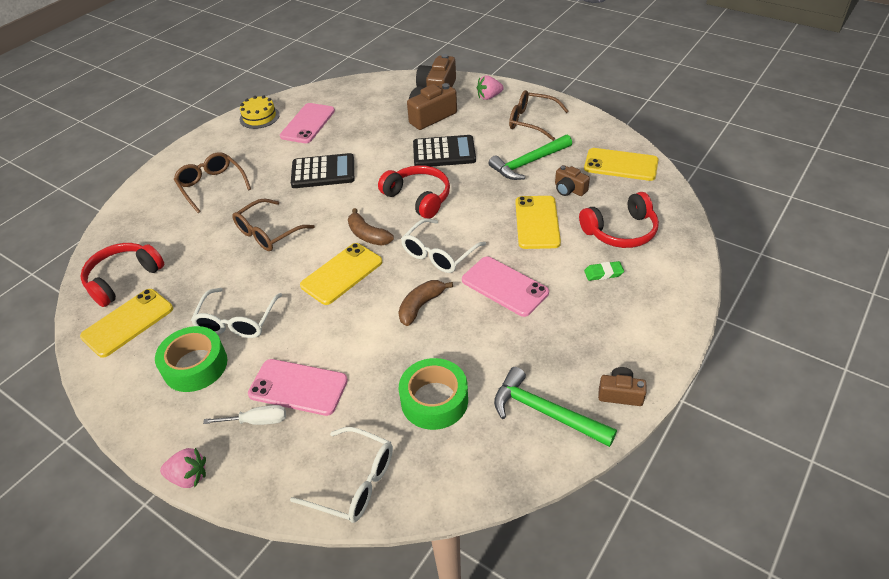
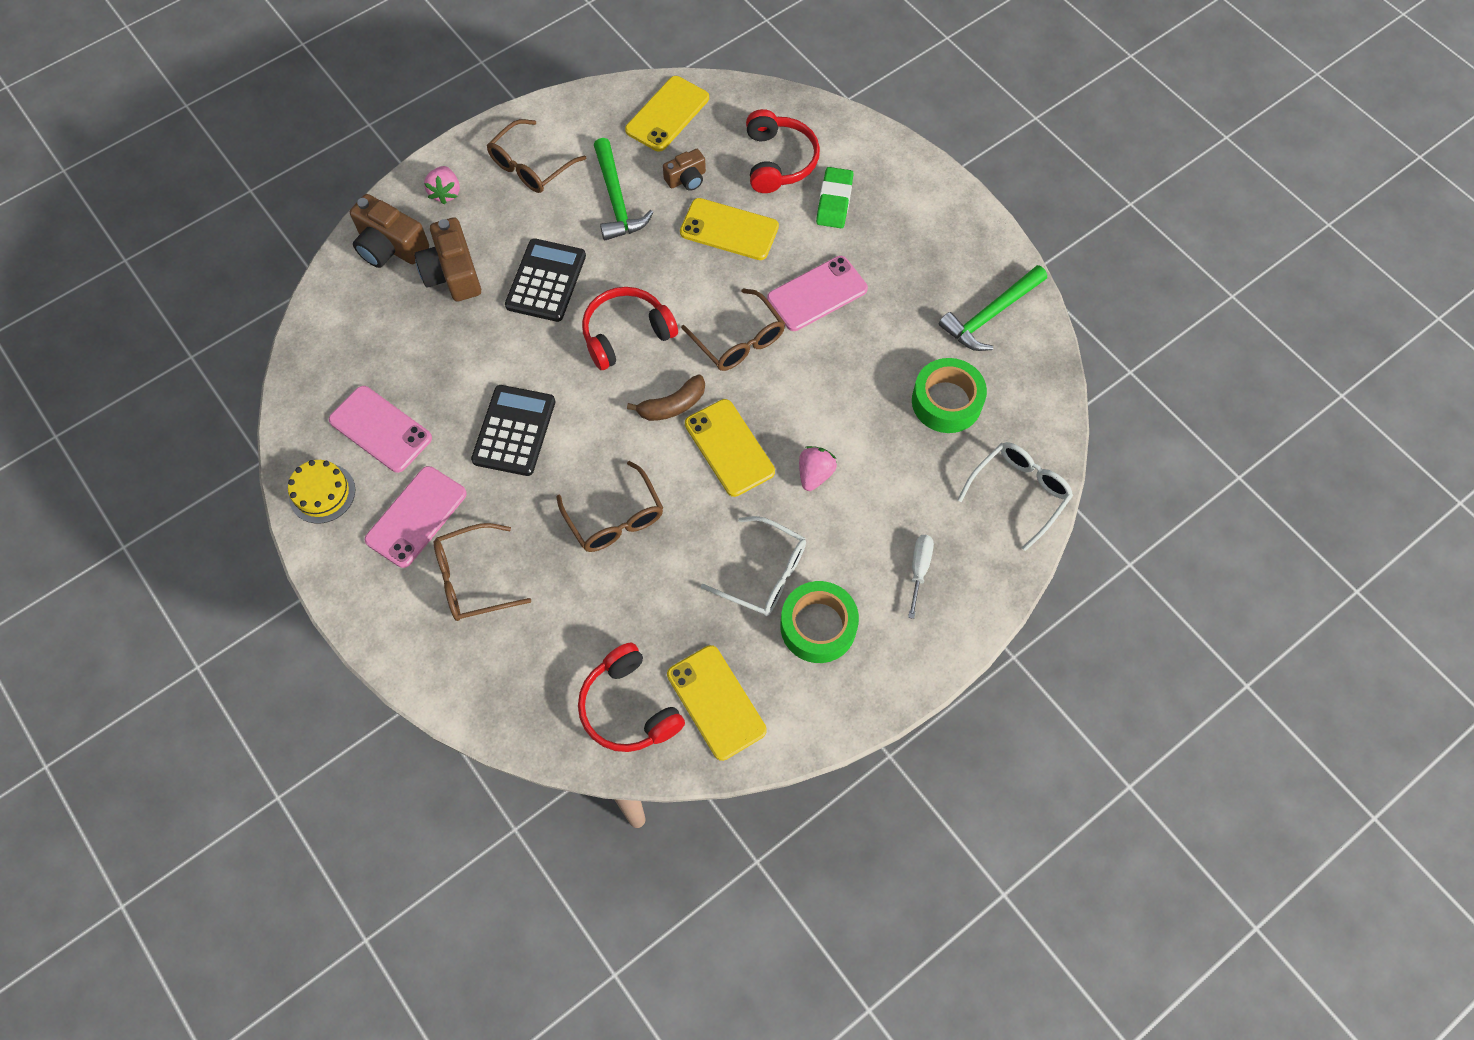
camera: 75 degrees left, 20 degrees up
(189, 477) = (968, 643): pink strawberry -> pink strawberry (814, 474)
(298, 387) = (887, 523): pink phone -> pink phone (416, 517)
(421, 306) = (814, 380): brown banana -> none
(439, 253) = (738, 340): white glasses -> brown glasses
(603, 273) = (834, 201): green eraser -> green eraser, size x1.58
(620, 394) = (989, 250): brown camera -> none

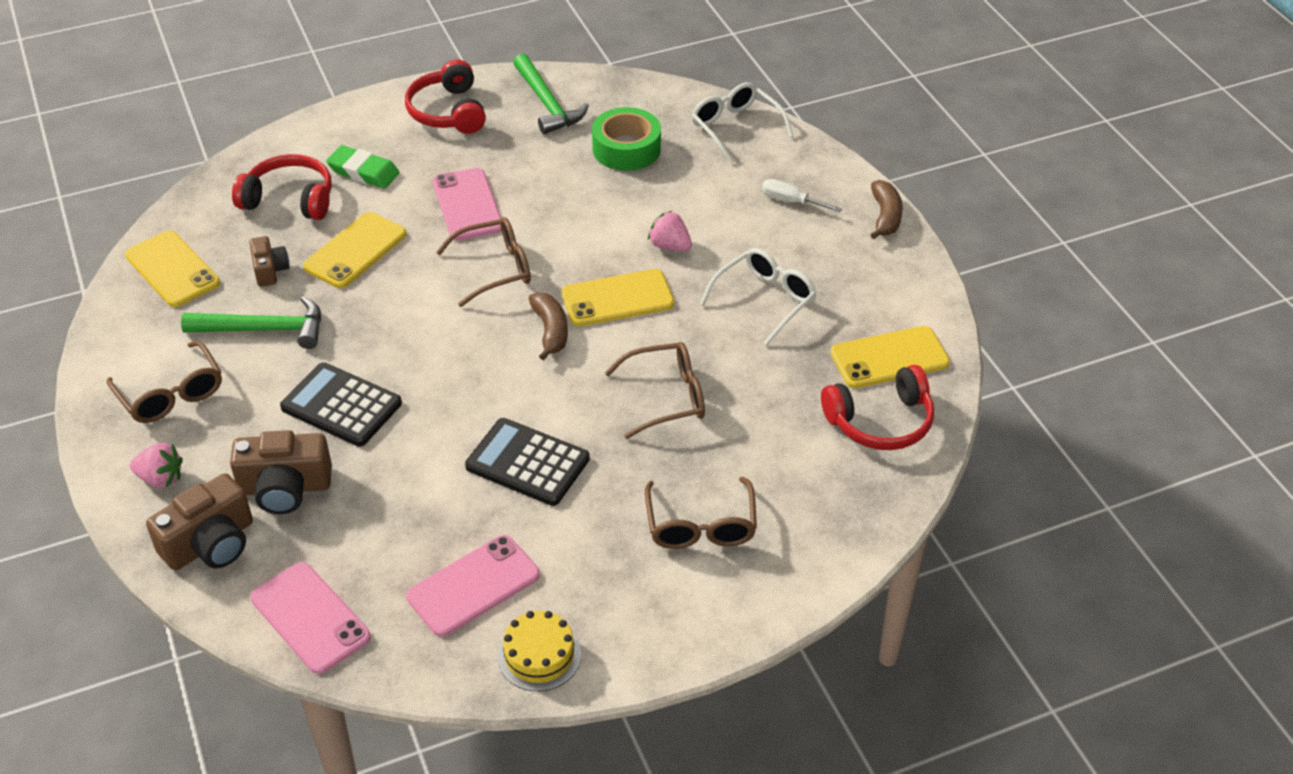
camera: 75 degrees left, 20 degrees down
(416, 517) = (605, 566): pink phone -> pink phone (310, 618)
(626, 334) = (446, 351): red headphones -> red headphones (448, 111)
(818, 626) = (829, 275): green tape -> none
(926, 665) = (885, 217): none -> brown banana

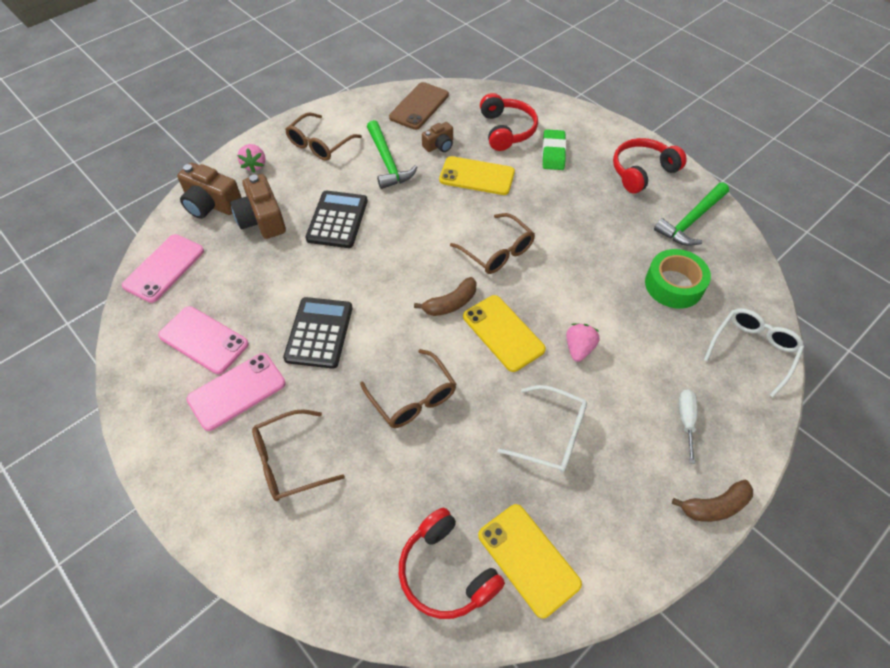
camera: 70 degrees right, 10 degrees up
(172, 269) = (419, 106): yellow phone -> brown phone
(467, 205) = (553, 215): pink phone -> pink phone (237, 391)
(539, 655) = (151, 396): yellow cake -> none

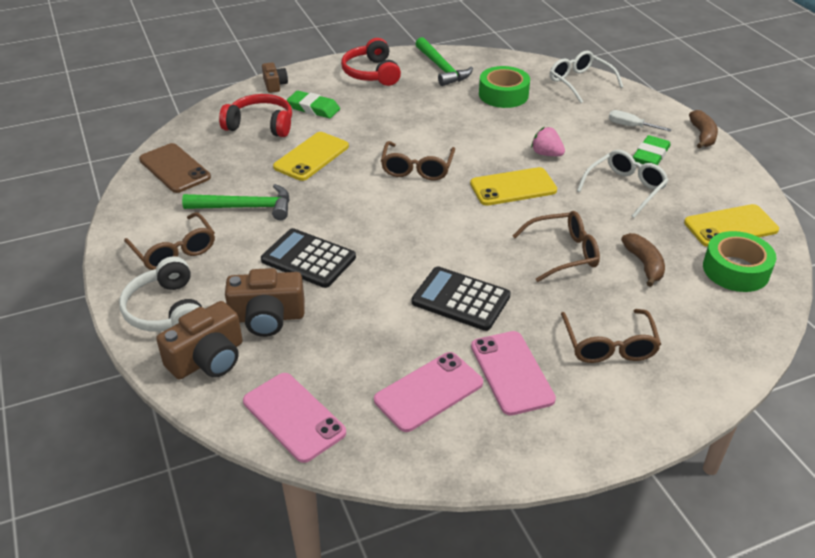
camera: 70 degrees left, 15 degrees down
(254, 165) = (166, 310): pink strawberry -> white headphones
(439, 145) = (248, 169): brown camera -> brown camera (274, 85)
(446, 572) = (735, 270): red headphones -> green tape
(450, 303) = (465, 208): brown banana -> brown banana (644, 264)
(497, 251) = (417, 168): brown glasses -> brown glasses turned 120 degrees clockwise
(634, 452) = (650, 155): none -> green eraser

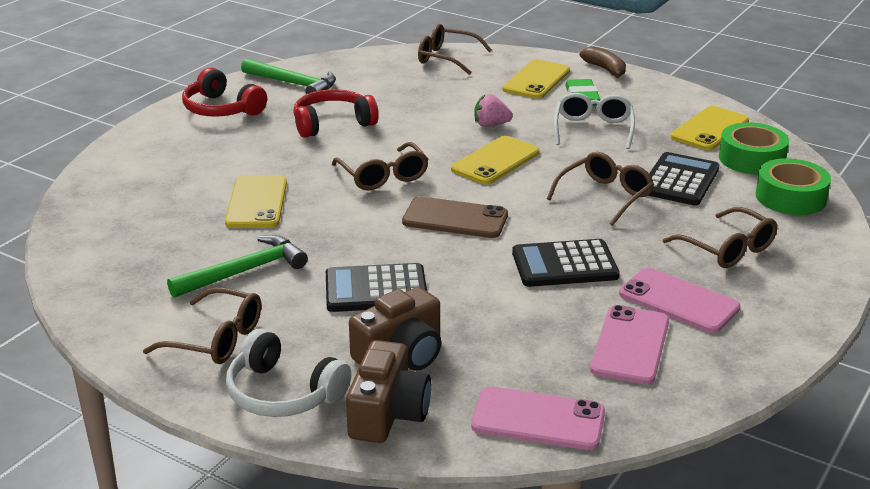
camera: 35 degrees left, 10 degrees down
(174, 168) = (106, 266): brown phone -> brown phone (455, 218)
(260, 125) = (157, 193): red headphones -> red headphones (332, 124)
(274, 85) = (121, 151): brown camera -> none
(313, 108) = (199, 159): green eraser -> none
(503, 95) = (387, 89): green tape -> green tape (790, 197)
(580, 82) = (447, 58): white glasses -> brown glasses
(630, 126) = (536, 80): white screwdriver -> yellow phone
(644, 264) = (680, 180): brown banana -> black calculator

